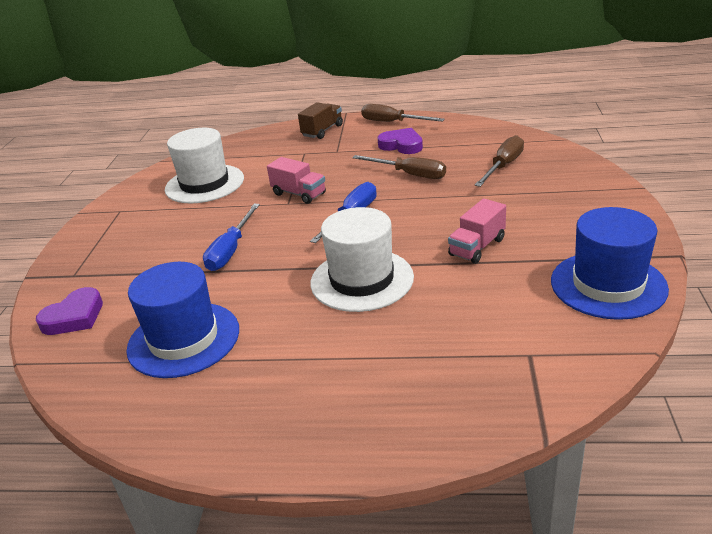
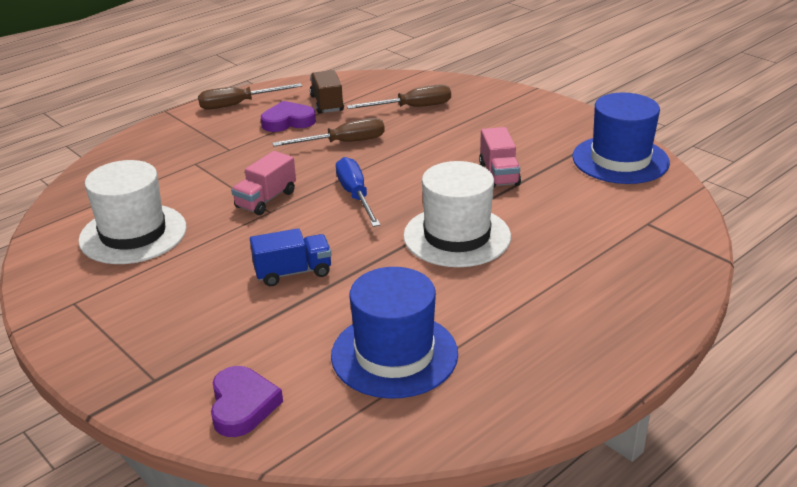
camera: 50 degrees left, 0 degrees up
(231, 250) = (293, 272): blue screwdriver -> blue truck
(299, 194) = (266, 199): pink truck -> pink truck turned 135 degrees clockwise
(322, 131) = (174, 136): brown truck -> brown truck (327, 103)
(503, 166) = (412, 108): brown screwdriver -> brown screwdriver turned 90 degrees clockwise

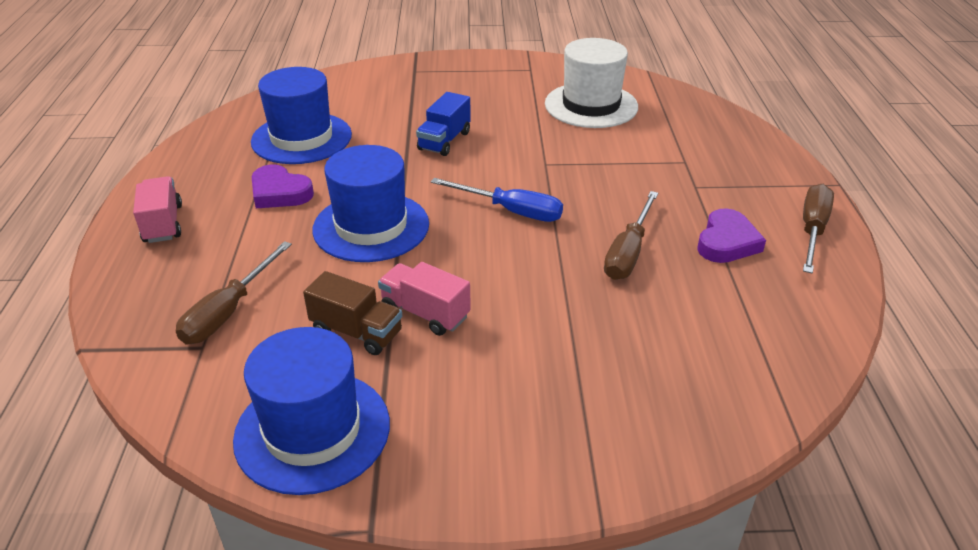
camera: 130 degrees right, 5 degrees up
(242, 405) = (350, 84): purple heart -> purple heart (280, 192)
(266, 199) = (568, 169): pink truck -> pink truck (163, 224)
(327, 103) = (752, 289): brown truck -> brown truck (356, 332)
(412, 108) = (667, 348): brown screwdriver -> brown screwdriver (228, 311)
(457, 236) = (371, 227): white hat -> blue hat

